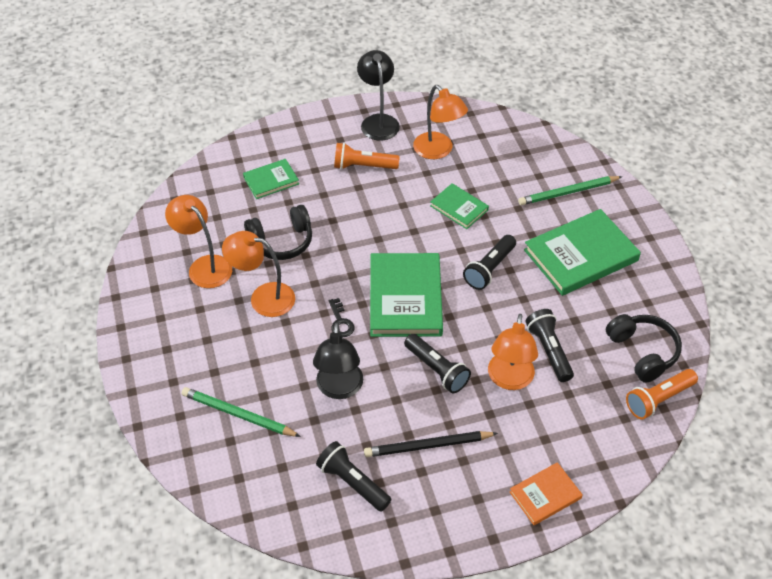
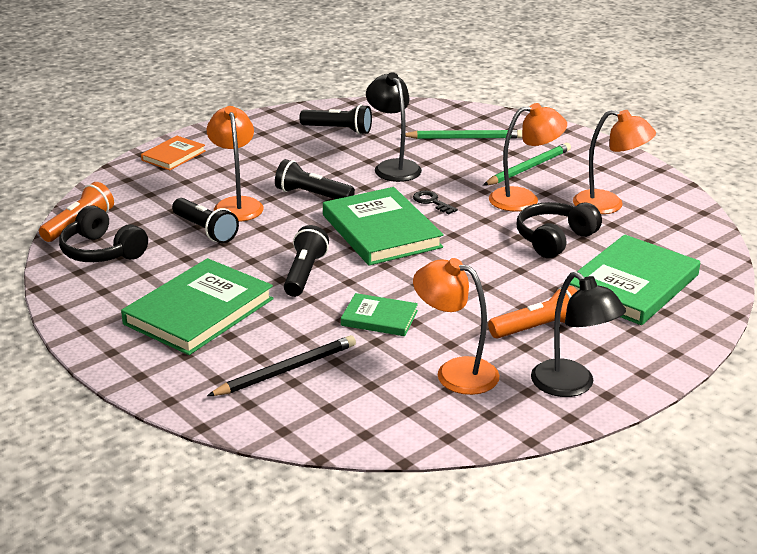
camera: 155 degrees right, 20 degrees down
(271, 181) = (631, 285): green book -> green book, size x1.88
(428, 446) = (289, 157): black pencil -> black pencil (286, 370)
(568, 192) = (242, 372): green pencil -> green pencil (528, 168)

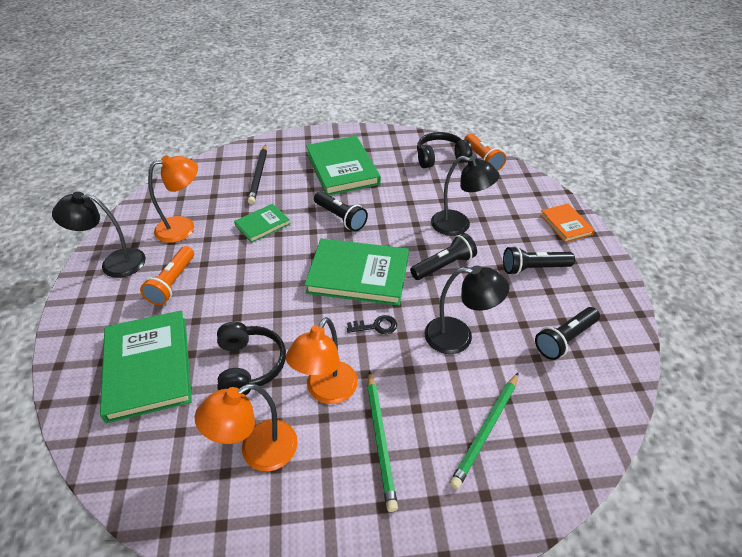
camera: 125 degrees right, 15 degrees up
(205, 230) = (433, 200): black flashlight -> black flashlight (533, 268)
(237, 204) = (458, 225): orange lamp -> black lamp

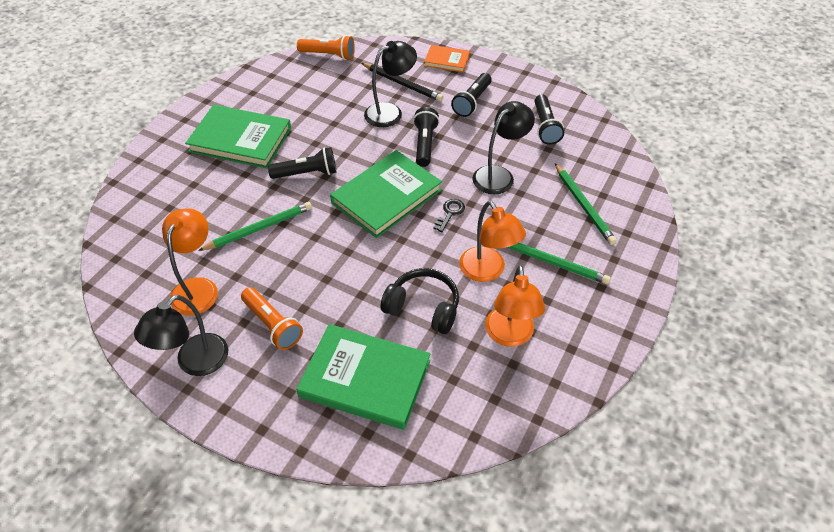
camera: 55 degrees left, 5 degrees up
(259, 175) = (181, 200): black pencil -> black pencil (402, 84)
(262, 225) = (259, 228): green book -> green pencil
(440, 158) = (299, 75): black headphones -> none

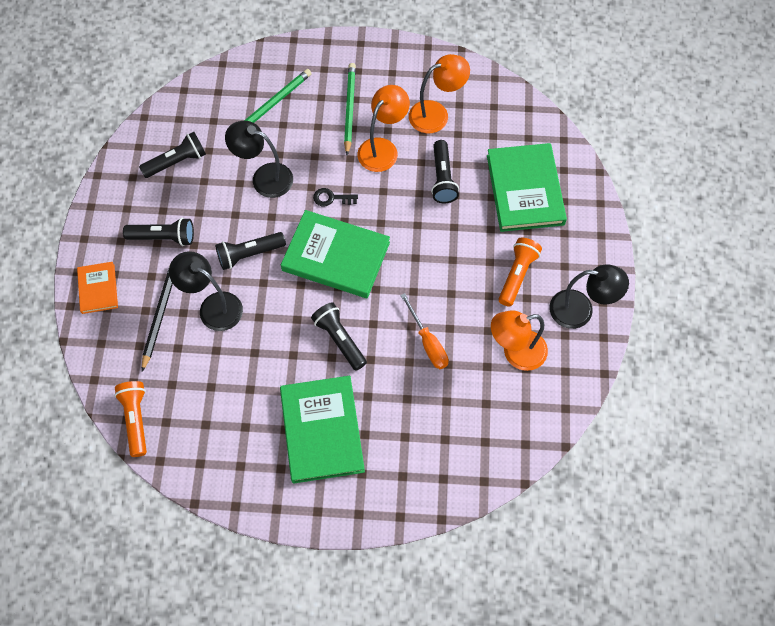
camera: 115 degrees left, 15 degrees up
(259, 228) = (428, 342): green pencil -> orange screwdriver
(423, 308) = (442, 178): black headphones -> black flashlight

